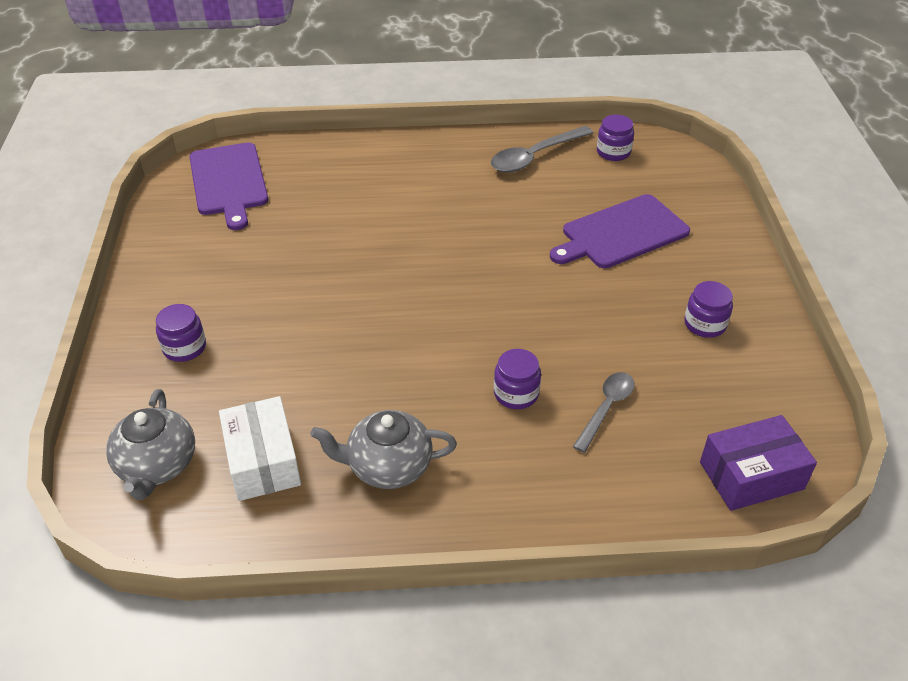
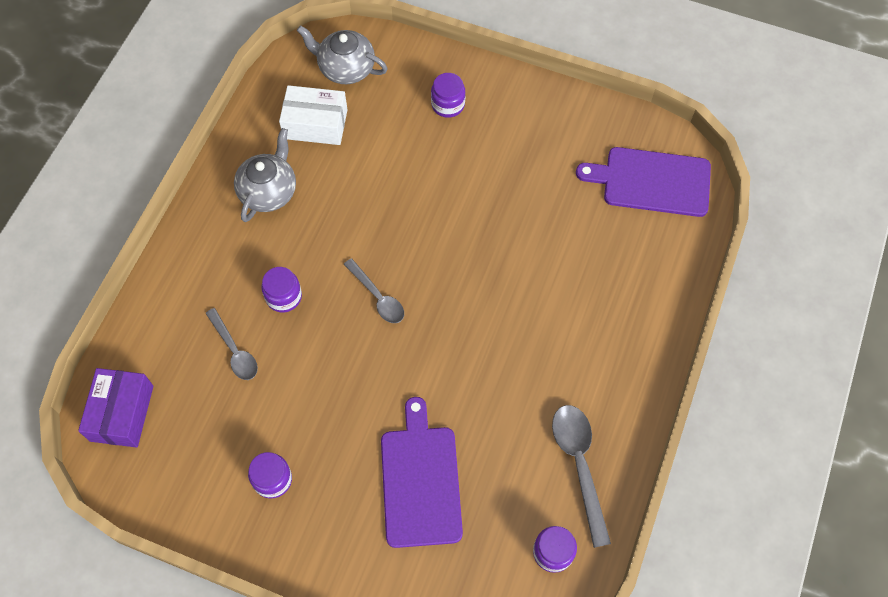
camera: 115 degrees right, 20 degrees up
(466, 319) = (378, 297): none -> grey spoon

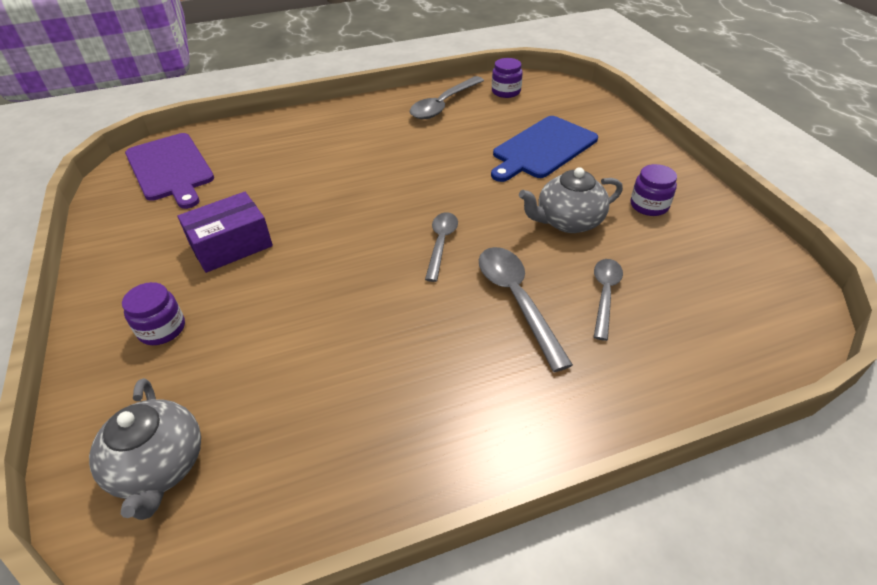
camera: 130 degrees left, 20 degrees down
(122, 413) = (763, 325): purple box -> purple box (231, 245)
(269, 191) = (420, 402): grey teapot -> grey teapot (568, 221)
(284, 296) = (516, 300): purple jar -> grey spoon
(315, 124) = (282, 430): white box -> none
(420, 481) = (543, 148): purple cutting board -> blue cutting board

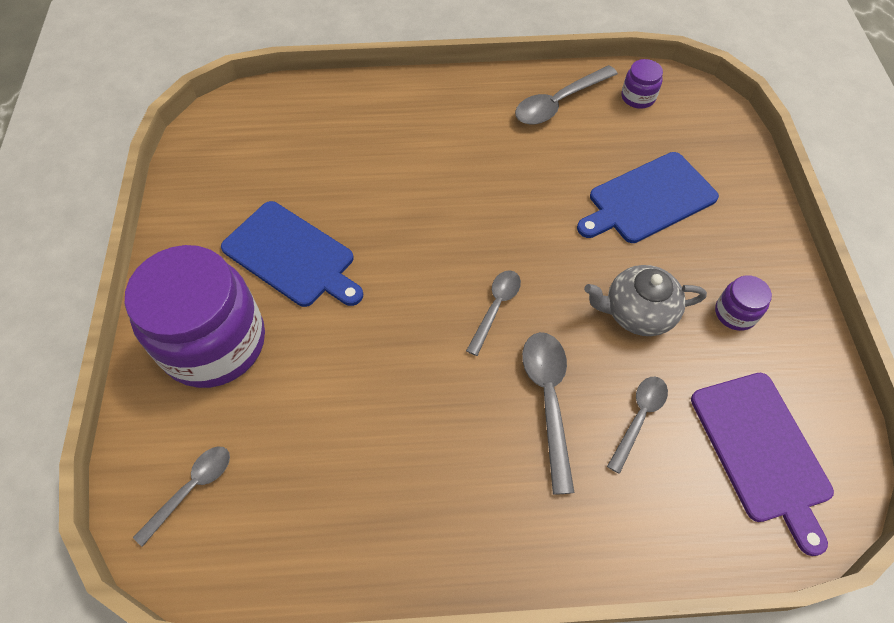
camera: 15 degrees right, 15 degrees up
(159, 467) = (192, 488): grey teapot -> grey spoon
(162, 329) = (214, 342): purple jar -> purple jar, size x2.42
(170, 168) = (250, 135): purple cutting board -> purple cutting board (761, 450)
(231, 245) = (292, 256): purple box -> blue cutting board

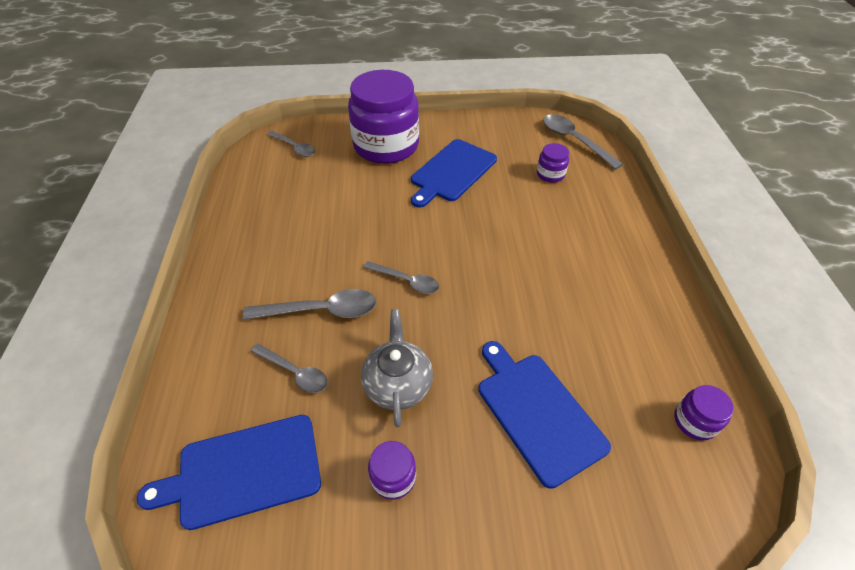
camera: 90 degrees right, 10 degrees down
(311, 151) = (550, 174): none -> purple jar
(558, 103) = (657, 340): grey spoon -> grey spoon (574, 140)
(761, 450) = (244, 471): purple cutting board -> blue cutting board

